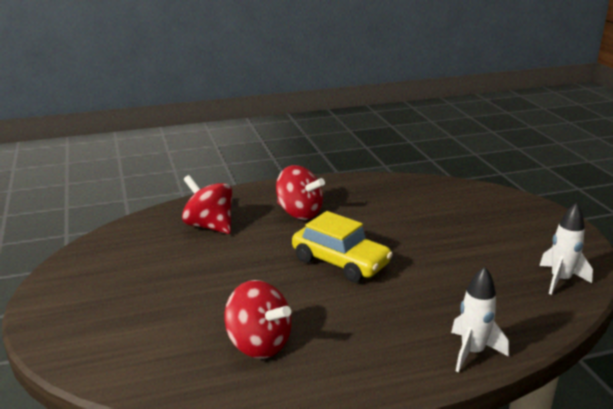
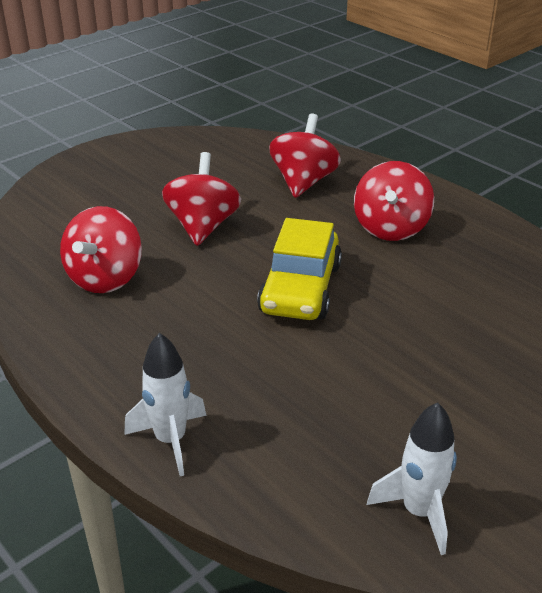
camera: 65 degrees right, 10 degrees up
(226, 281) = (203, 226): none -> red spinning top

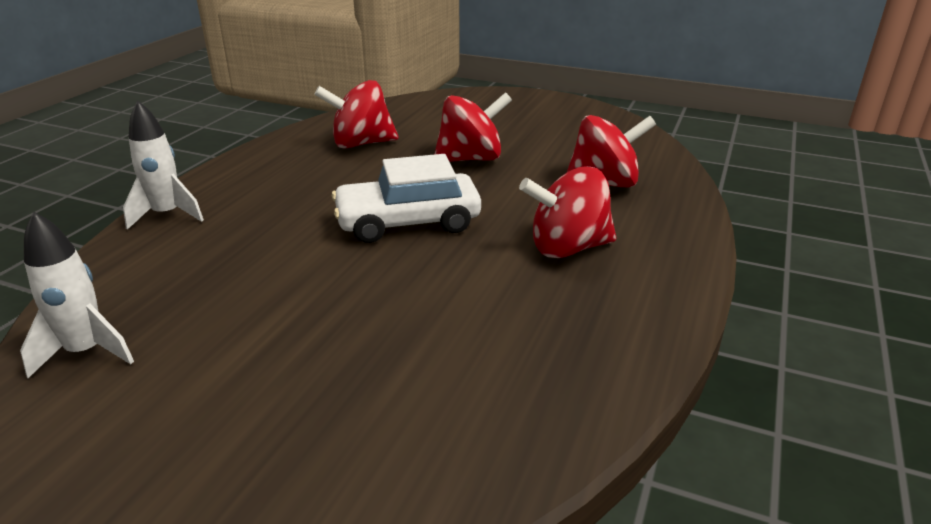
camera: 65 degrees right, 5 degrees down
(300, 289) = (408, 222): yellow car -> white car

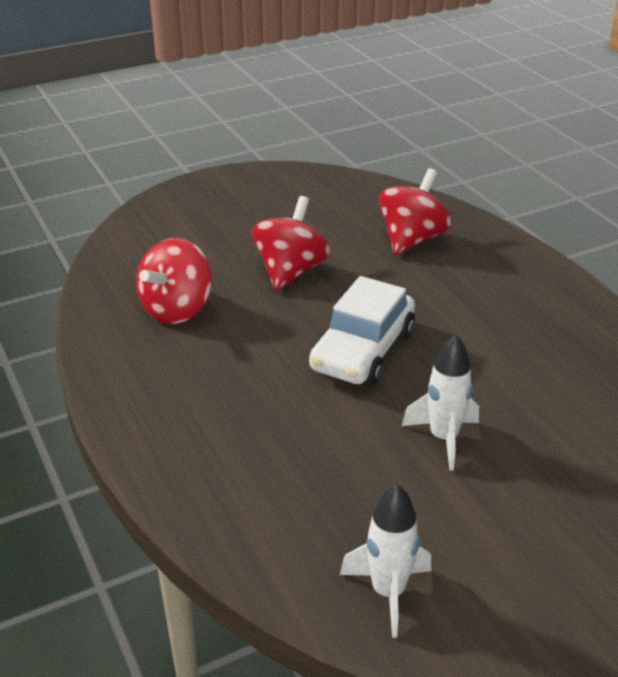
camera: 50 degrees left, 5 degrees up
(167, 215) = (179, 476): white rocket -> white rocket (443, 438)
(567, 248) = (483, 302): red spinning top -> none

